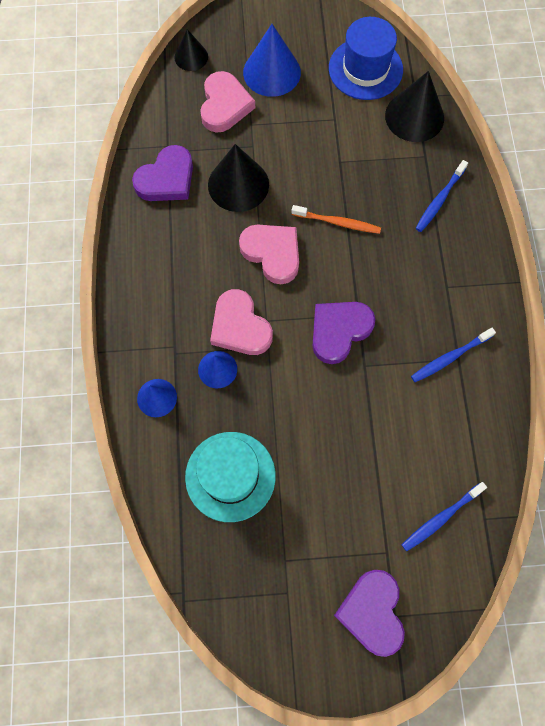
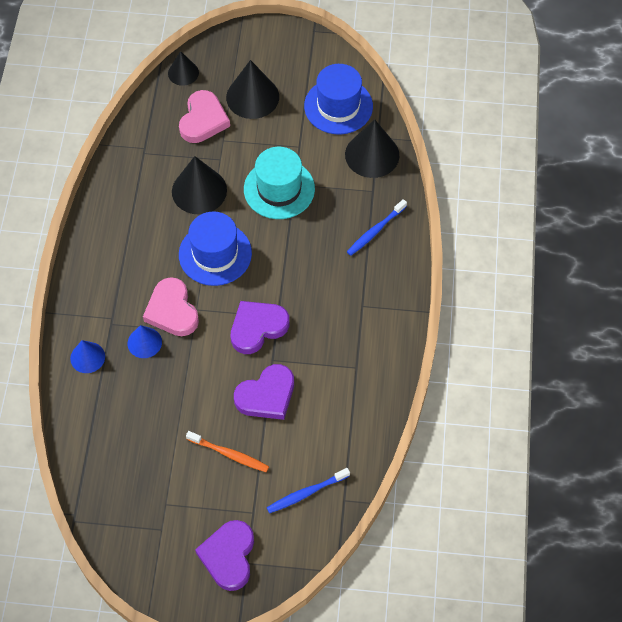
camera: 10 degrees right, 10 degrees down
(167, 179) = (137, 176): purple heart -> purple heart (266, 395)
(230, 476) = (135, 430): turquoise hat -> turquoise hat (279, 189)
(272, 72) = (252, 97): blue cone -> black cone
(272, 253) = (215, 254): pink heart -> blue hat
(338, 222) = (279, 236): orange toothbrush -> orange toothbrush (229, 454)
(449, 358) = (348, 365): blue toothbrush -> none

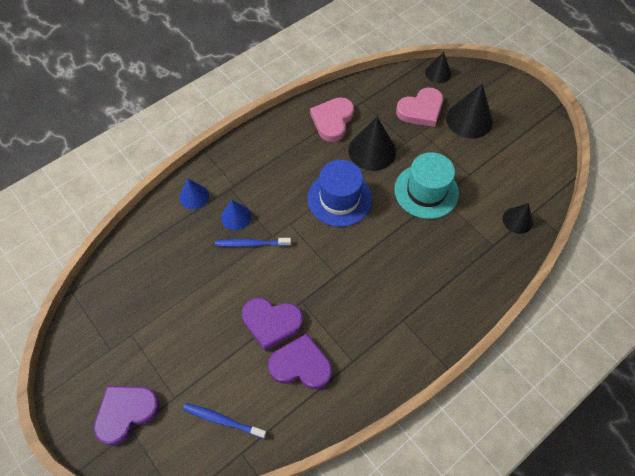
camera: 45 degrees right, 0 degrees up
(172, 310) = (274, 211): pink heart -> pink heart (332, 121)
(229, 454) = (205, 340): orange toothbrush -> none
(257, 328) = (315, 271): purple heart -> purple heart (301, 365)
(338, 106) = (525, 169): blue hat -> none
(372, 155) = (517, 220): black cone -> black cone, size x0.59
(375, 231) = (466, 275): blue toothbrush -> blue toothbrush (251, 244)

